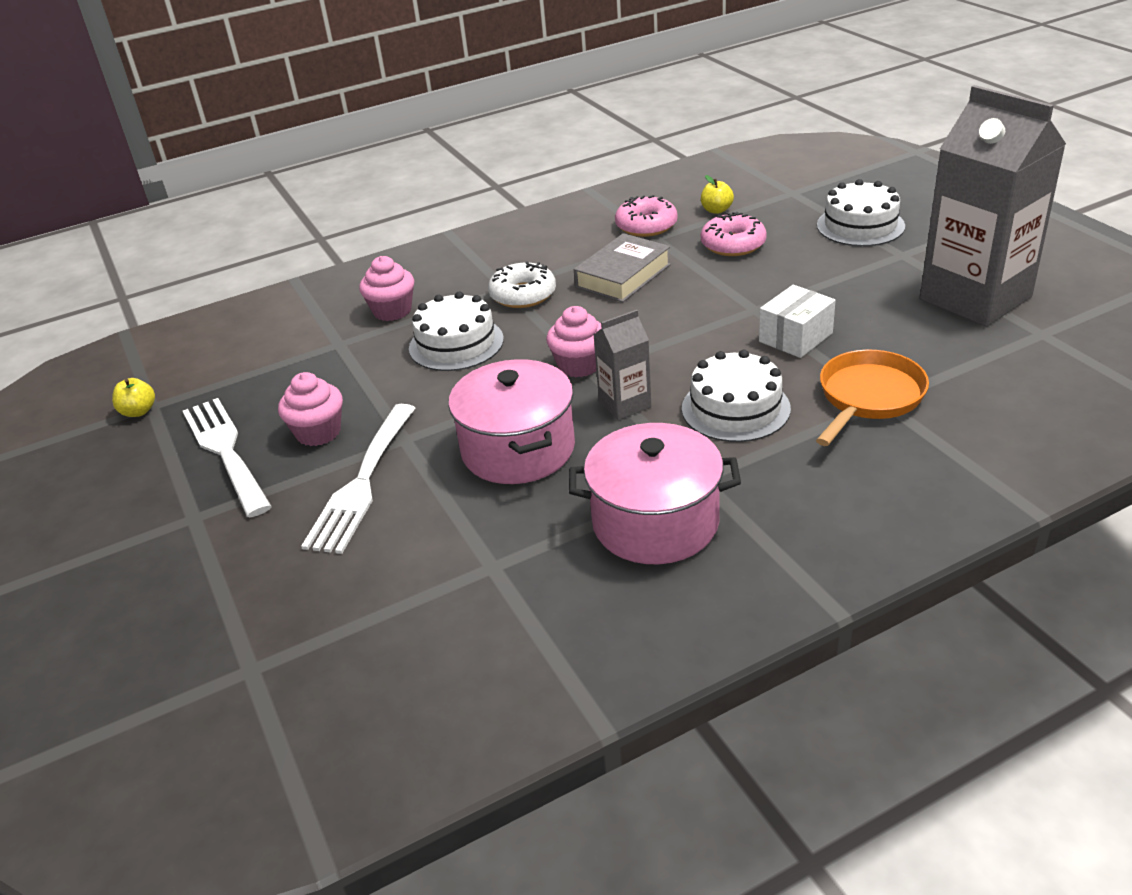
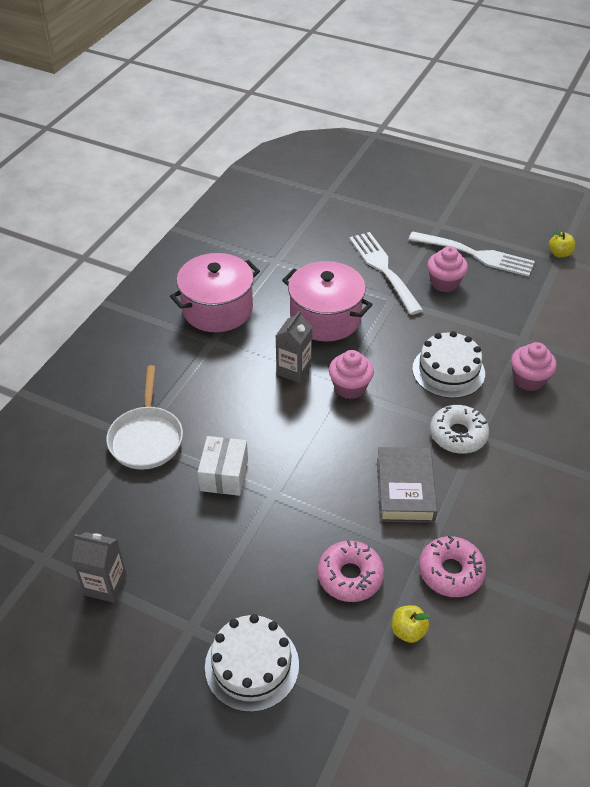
camera: 140 degrees right, 10 degrees up
(735, 408) = (225, 395): white cake -> none
(868, 397) = (146, 438): orange pan -> white pan
(975, 298) = (105, 585): grey carton -> grey carton, size x0.46

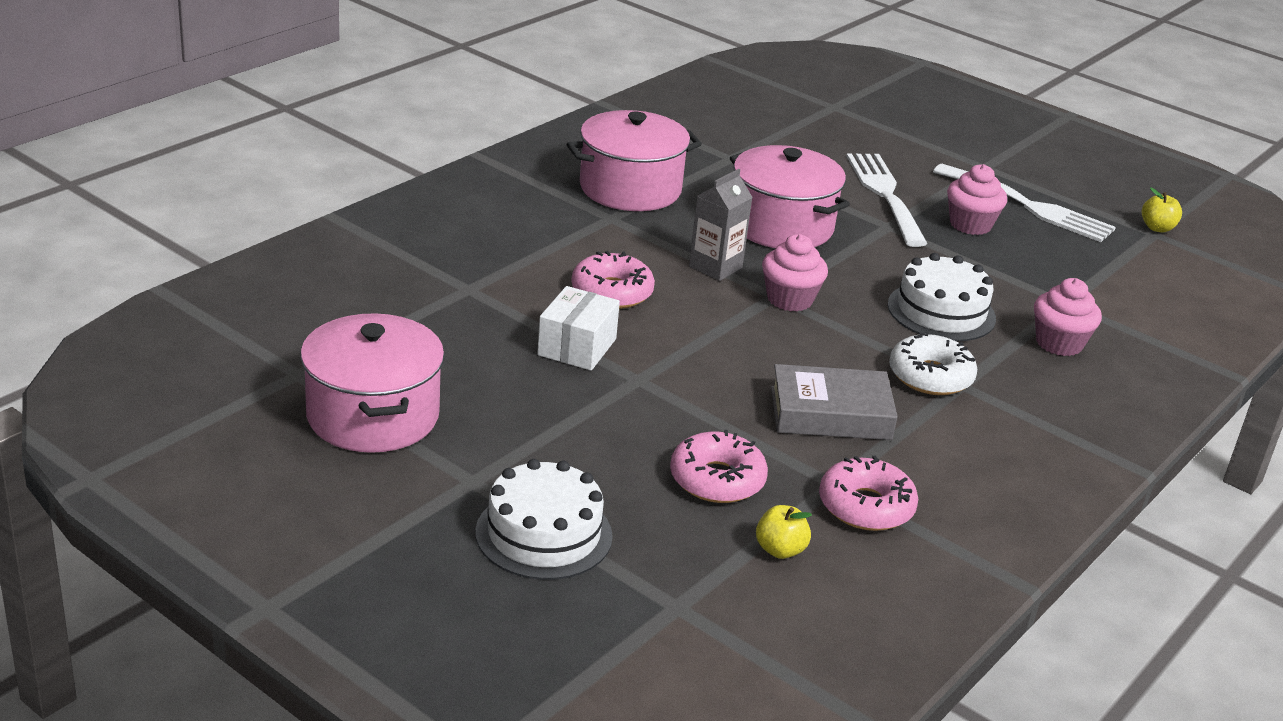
camera: 10 degrees right, 15 degrees down
(105, 585) = (373, 416): grey carton -> pink pot
(146, 438) = (483, 291): white pan -> none
(233, 414) = (612, 292): none -> pink donut
(405, 489) = (830, 413): grey book -> grey book turned 75 degrees clockwise

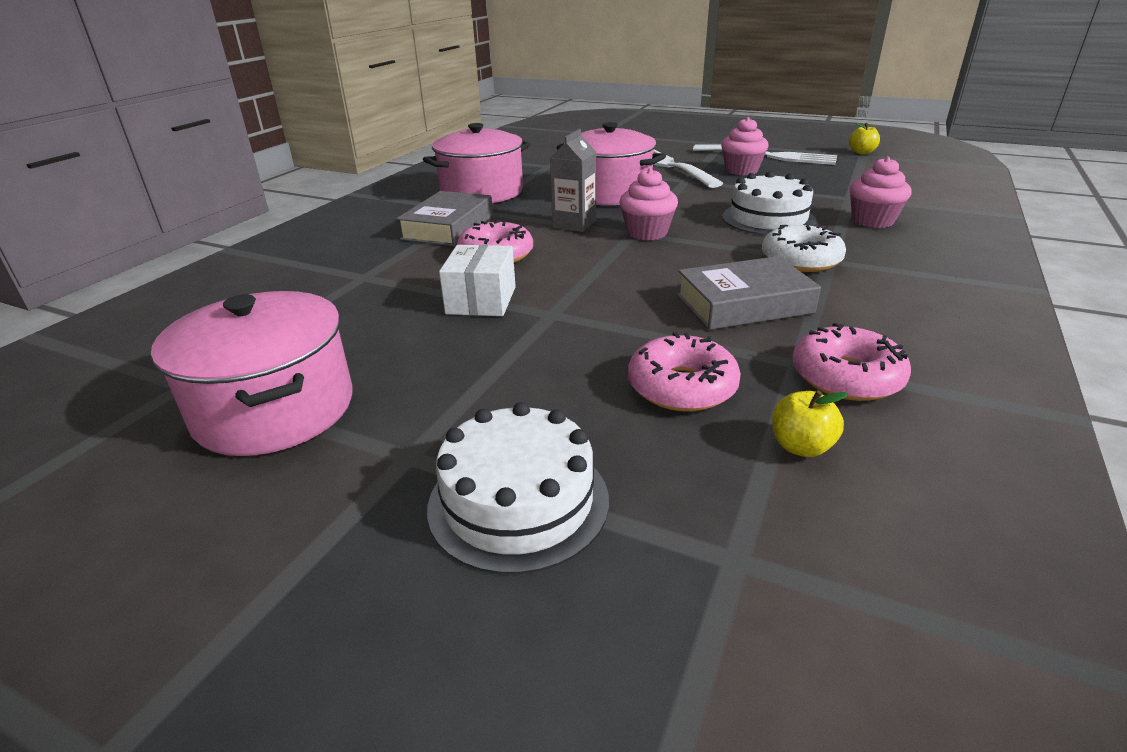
camera: 10 degrees left, 0 degrees up
(573, 238) = (448, 227): none -> grey book

